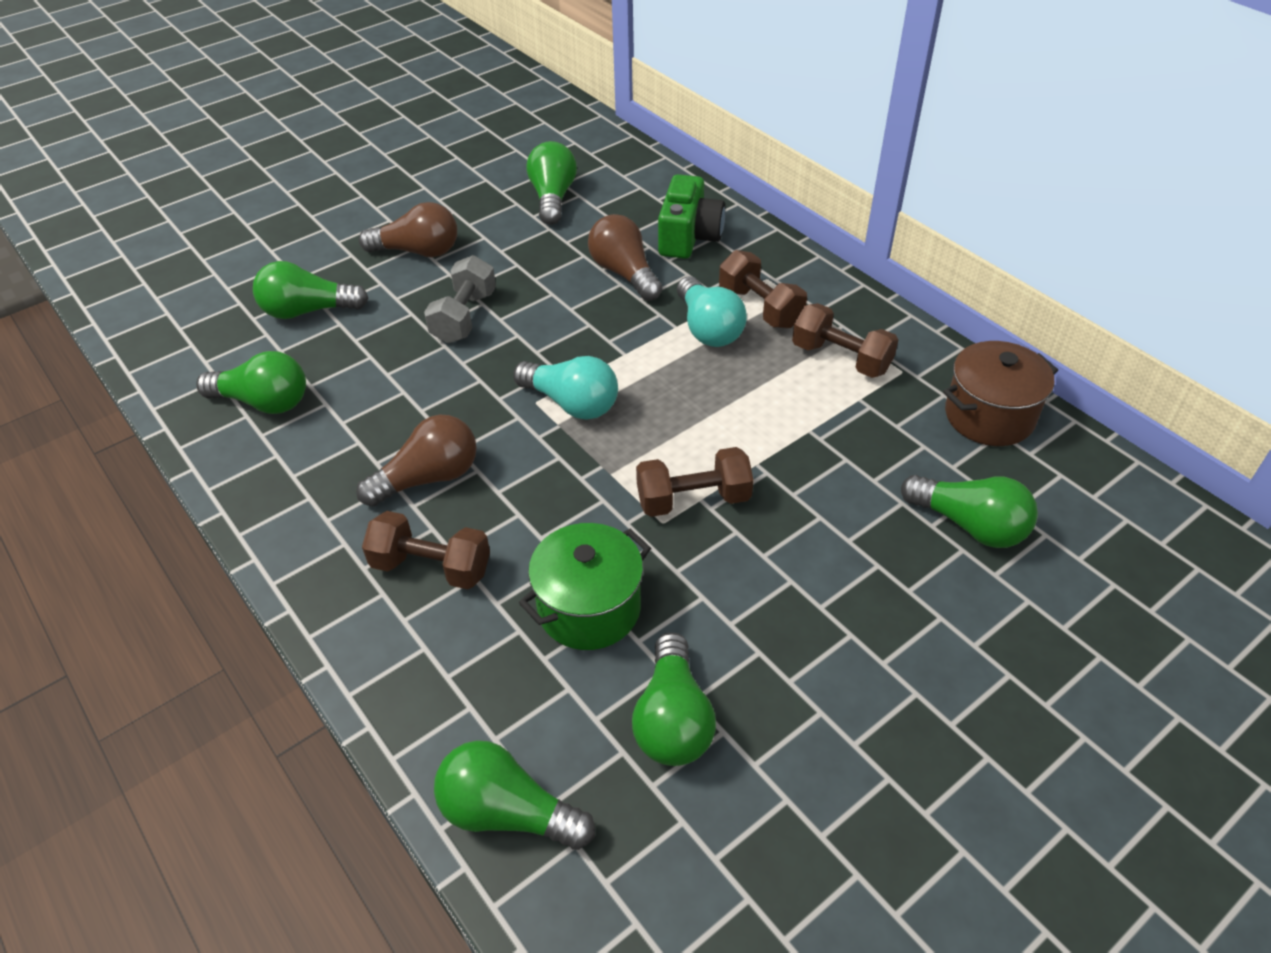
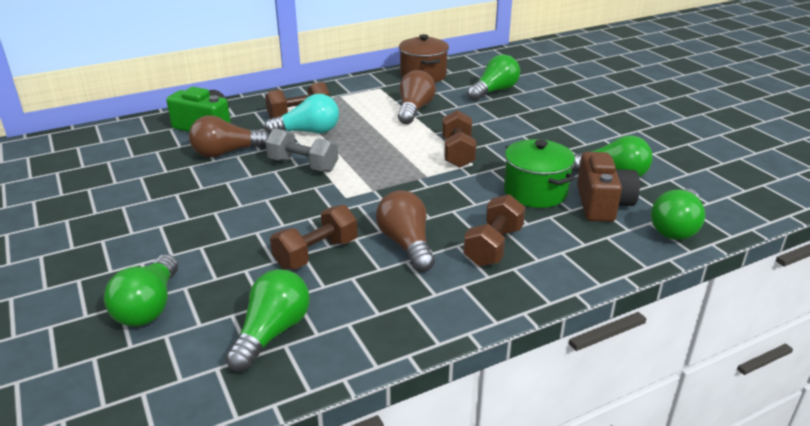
camera: 80 degrees left, 15 degrees down
(418, 251) = (111, 240): brown light bulb -> brown light bulb (414, 110)
(464, 317) = (226, 221): grey dumbbell -> grey dumbbell (303, 165)
(552, 198) = (99, 172): green light bulb -> none
(568, 702) = (602, 204): none -> brown camera
(571, 403) = (354, 183): turquoise light bulb -> none
(841, 358) = (360, 100): brown dumbbell -> brown dumbbell (316, 254)

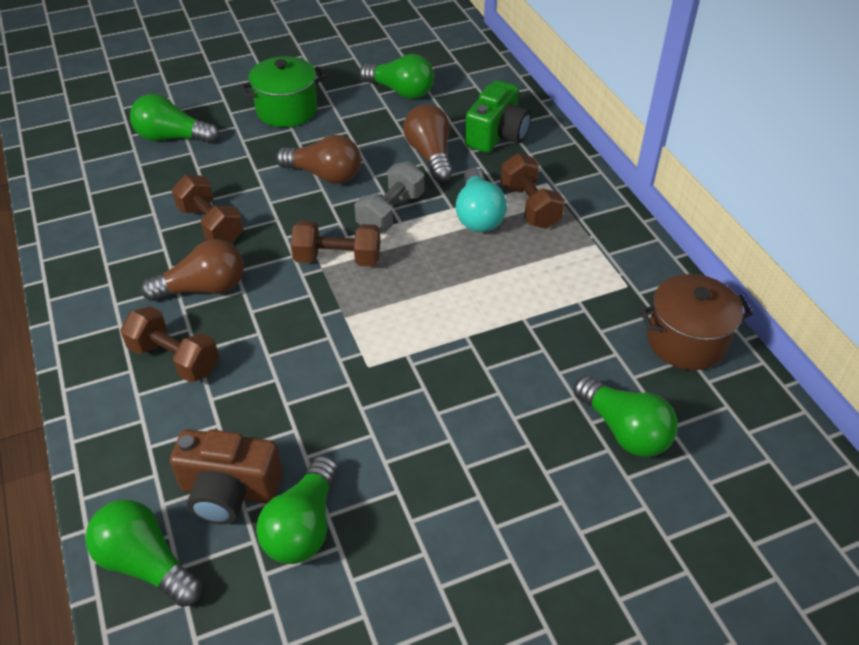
camera: 95 degrees right, 15 degrees up
(272, 333) = (109, 202): green light bulb -> green light bulb (401, 91)
(414, 110) = (545, 319): brown light bulb -> brown light bulb (324, 175)
(457, 153) = (401, 353): brown dumbbell -> brown dumbbell (337, 259)
(535, 192) = (279, 421): green pot -> green pot (287, 110)

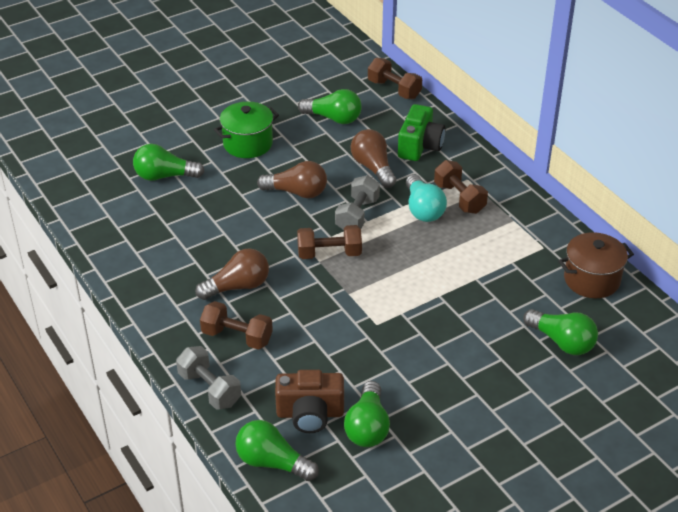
camera: 10 degrees left, 5 degrees down
(107, 431) = (209, 389): none -> grey dumbbell
(211, 225) = (224, 240): brown dumbbell -> brown dumbbell (394, 89)

